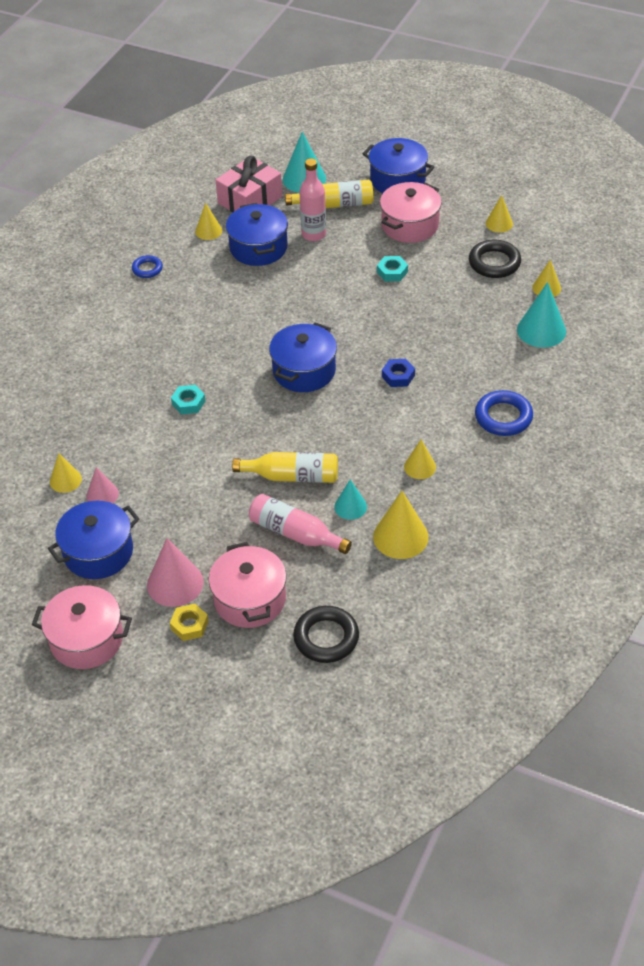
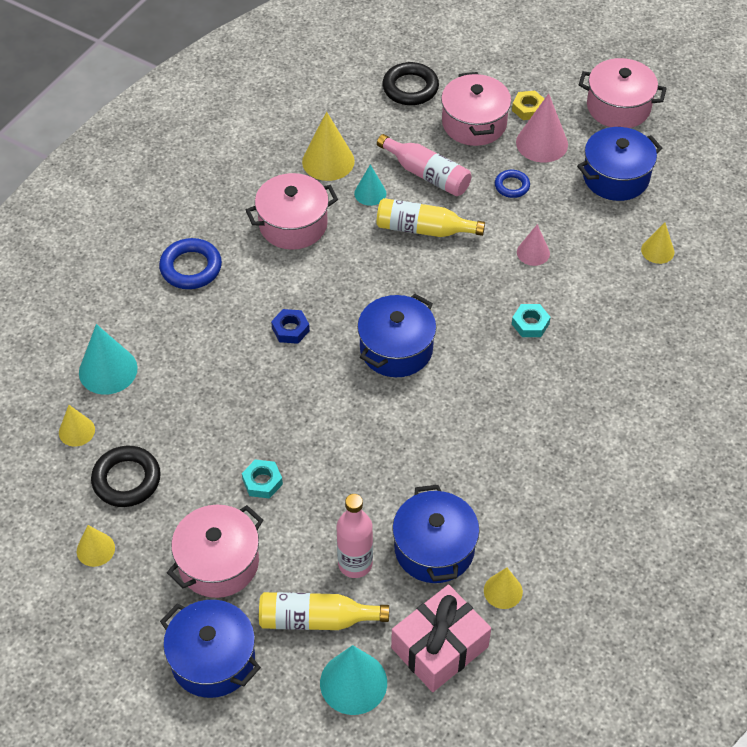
camera: 175 degrees left, 5 degrees up
(102, 494) = (617, 232): pink cone -> pink cone (533, 252)
(147, 269) = (587, 530): blue ring -> blue ring (512, 186)
(420, 467) = (293, 224): yellow cone -> pink pot

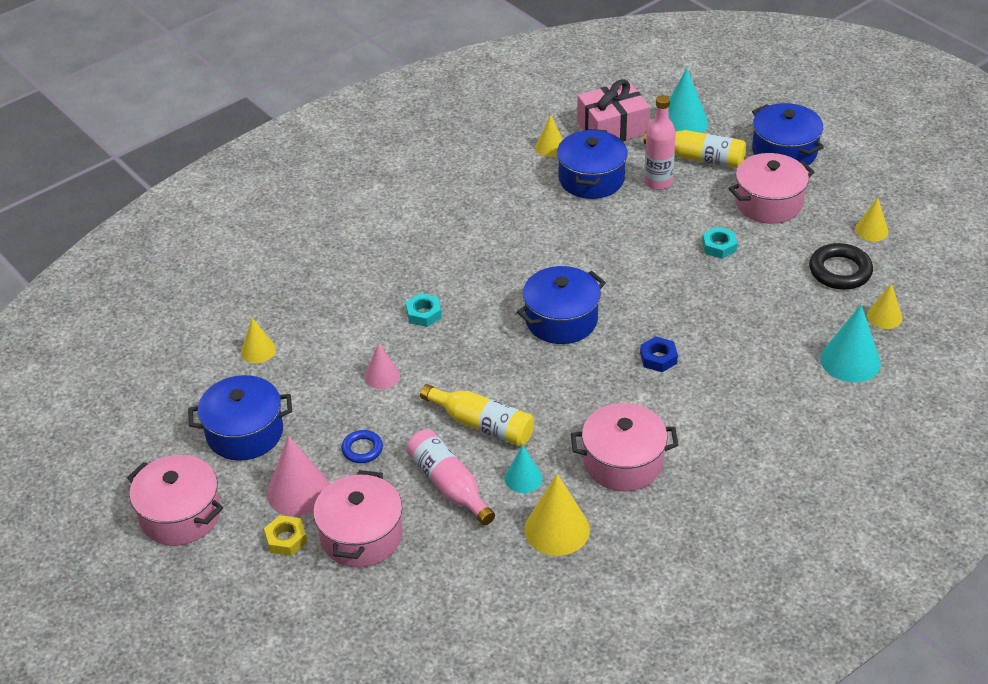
camera: 160 degrees left, 10 degrees down
(191, 267) = (749, 441): blue ring -> none
(410, 88) = (414, 606): black ring -> none

